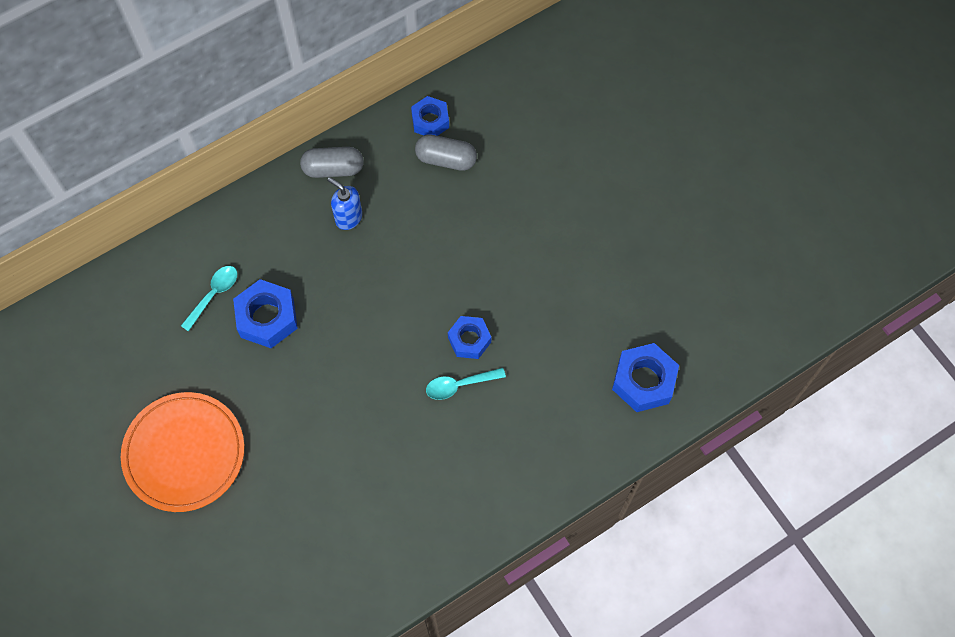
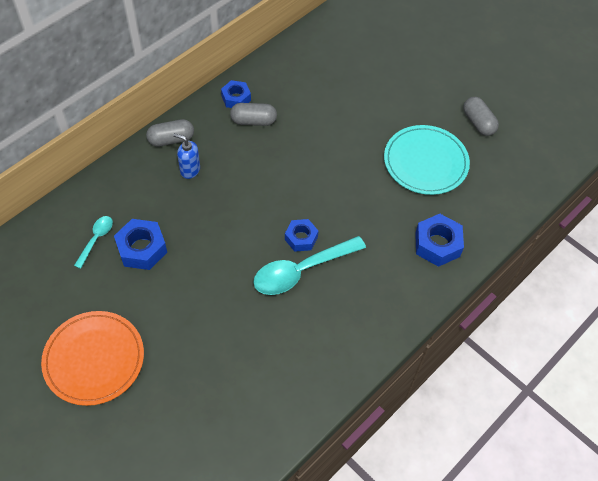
camera: 15 degrees left, 10 degrees down
(459, 385) = (301, 271): turquoise spoon -> turquoise spoon, size x1.94
(660, 260) = (425, 162): none -> turquoise plate
(749, 213) = (478, 123): none -> grey capsule

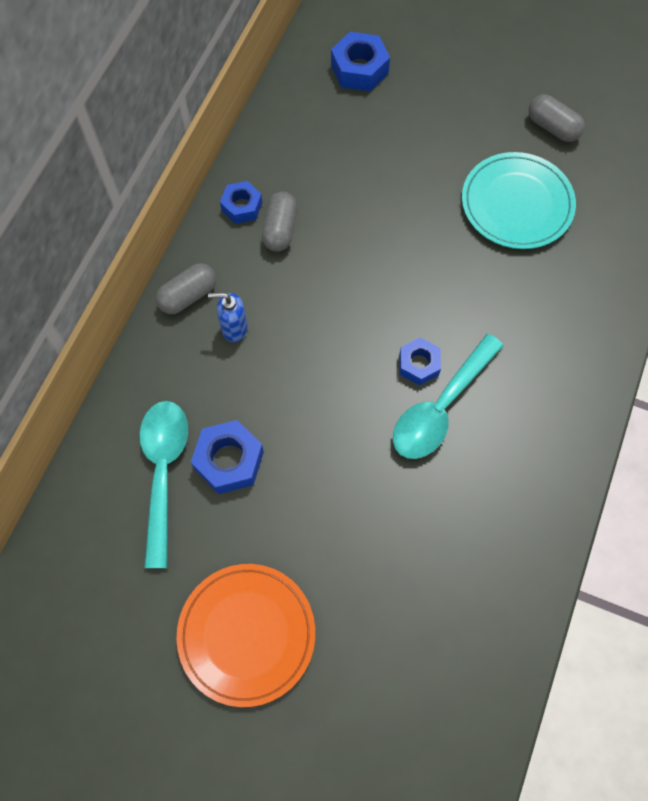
camera: 20 degrees left, 10 degrees up
(96, 239) = (163, 472): turquoise spoon -> turquoise spoon, size x1.94
(253, 121) = (280, 229): grey capsule -> grey capsule turned 60 degrees counterclockwise
(437, 244) = (582, 306): blue nut -> blue nut (359, 69)

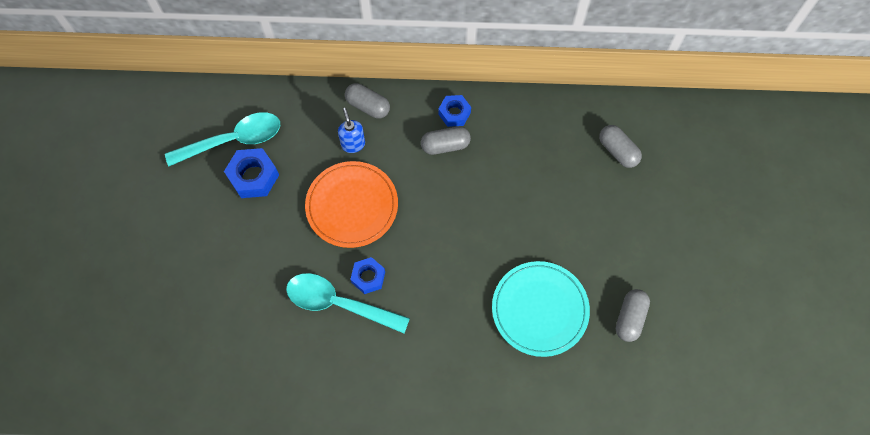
camera: 70 degrees right, 0 degrees up
(246, 634) = (139, 230): orange plate -> orange plate (352, 206)
(359, 69) = (617, 151): blue nut -> grey capsule

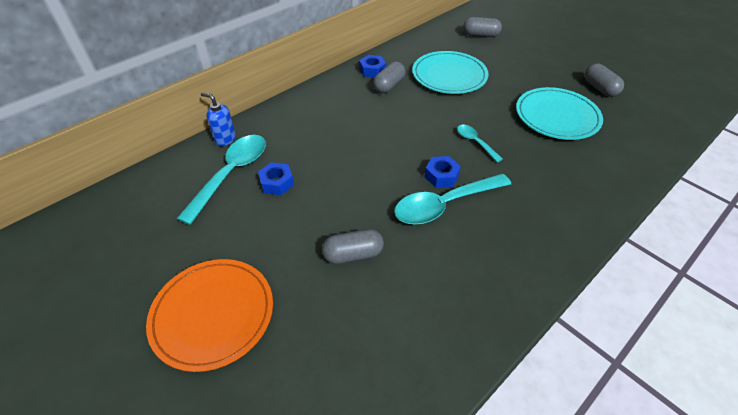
camera: 45 degrees left, 20 degrees down
(253, 177) = (277, 183): blue nut -> blue nut, size x0.66
(352, 206) = (374, 149): orange plate -> orange plate (213, 314)
(353, 144) = (329, 120): blue soap dispenser -> blue soap dispenser (225, 139)
(368, 106) = (312, 98): grey capsule -> grey capsule (353, 254)
(434, 271) = (475, 142): none -> turquoise spoon
(513, 179) = (449, 75): none -> turquoise plate

